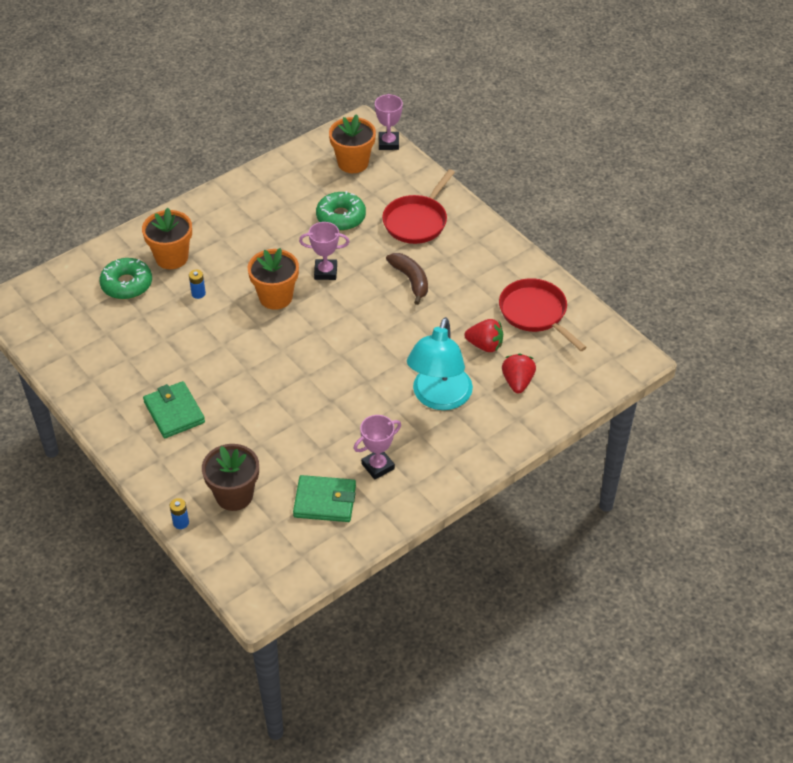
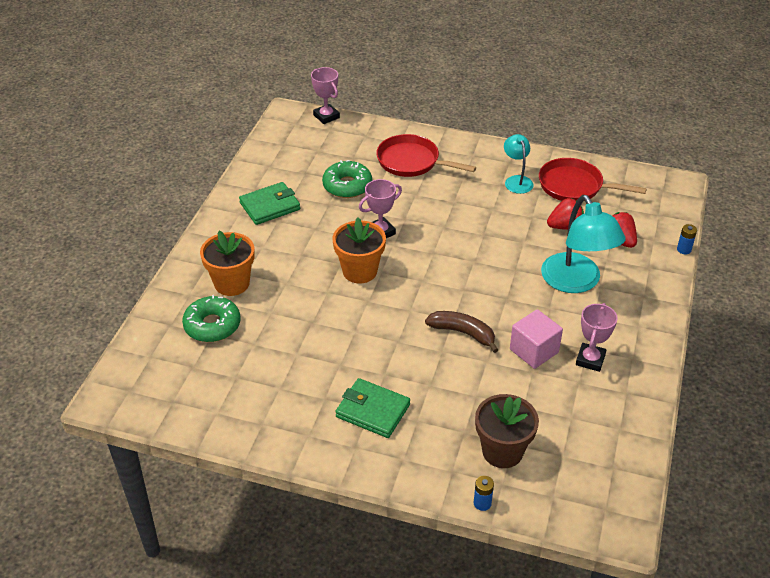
camera: 35 degrees left, 5 degrees down
(198, 293) = (288, 301): blue battery -> blue battery (684, 249)
(325, 501) = (581, 412): green wallet -> green wallet (270, 206)
(341, 434) = (534, 351): none -> pink cube
(353, 163) = (313, 142): orange flower pot -> none
(411, 280) = (455, 206): brown banana -> brown banana (463, 333)
(417, 221) = (412, 162): red pan -> red pan turned 120 degrees clockwise
(489, 283) = (516, 180): none -> turquoise lamp

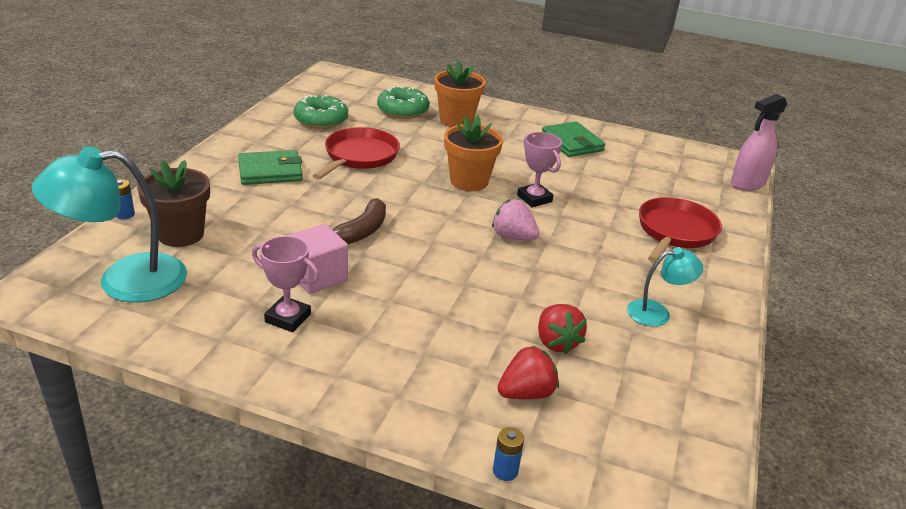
camera: 90 degrees right, 10 degrees down
(326, 116) = (747, 184): pink trophy -> pink spray bottle
(347, 186) = (615, 186): green donut -> green donut (321, 120)
(372, 411) = (270, 171): green wallet -> green wallet turned 45 degrees clockwise
(444, 245) = (513, 237): none -> pink strawberry
(574, 186) = (657, 369): red pan -> red pan (359, 157)
(576, 282) = (435, 332): turquoise lamp -> turquoise lamp (124, 280)

